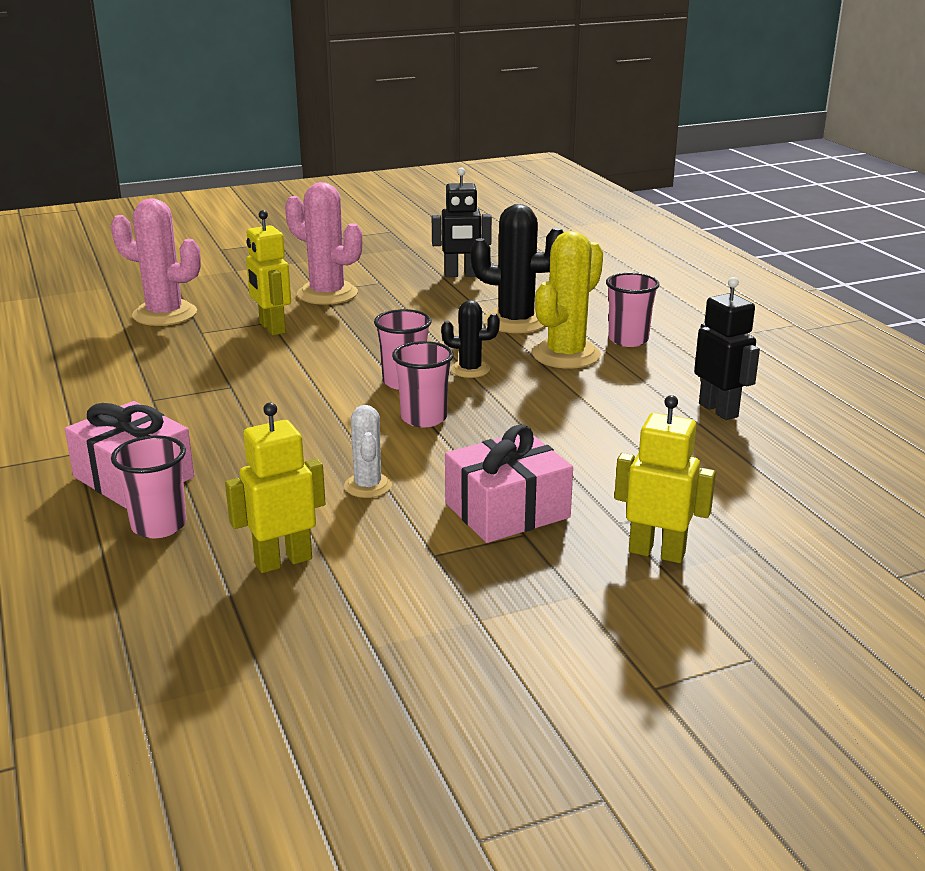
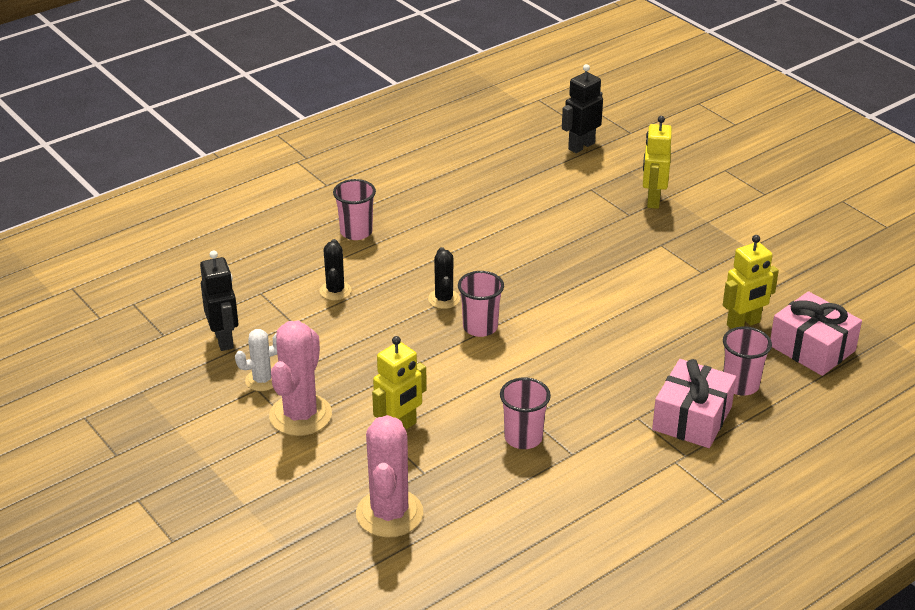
camera: 105 degrees left, 10 degrees up
(283, 561) = (743, 324): yellow robot -> yellow robot turned 75 degrees counterclockwise
(368, 486) = (642, 311): white cactus -> white cactus (262, 380)
(424, 418) = (536, 306): pink cup -> pink cup (523, 438)
(507, 510) = (639, 253): pink gift -> pink gift (812, 348)
(516, 321) = (335, 291): black cactus -> black cactus, size x0.56
(566, 355) = (397, 258): yellow cactus -> none
(718, 410) = (465, 188): black robot -> black robot (581, 146)

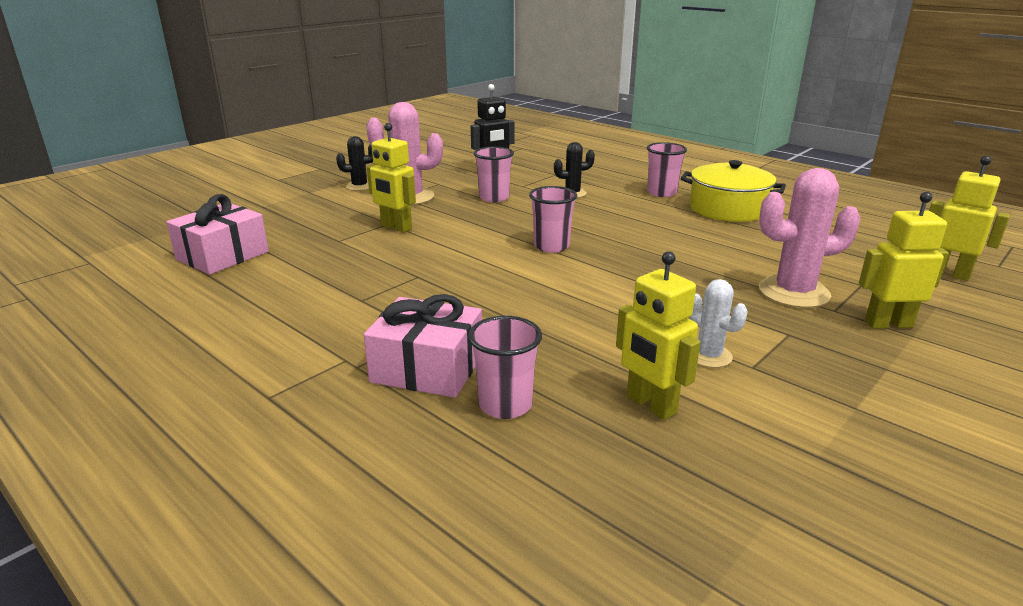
camera: 80 degrees right, 10 degrees down
(262, 380) = (448, 184): white cactus -> white cactus (709, 356)
(389, 513) = (289, 232): pink cactus -> pink cactus (793, 292)
(416, 204) = (728, 209): none -> yellow pot
(444, 299) = (586, 229): black cactus -> black cactus (359, 186)
(523, 438) = (385, 275): pink cup -> pink cup (494, 198)
(581, 146) = (948, 273): black robot -> yellow robot
(812, 348) = (625, 476): pink gift -> pink gift (223, 256)

